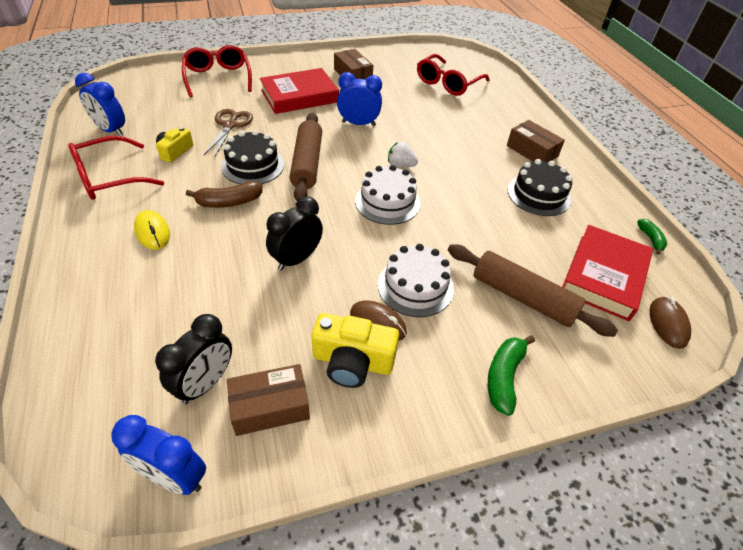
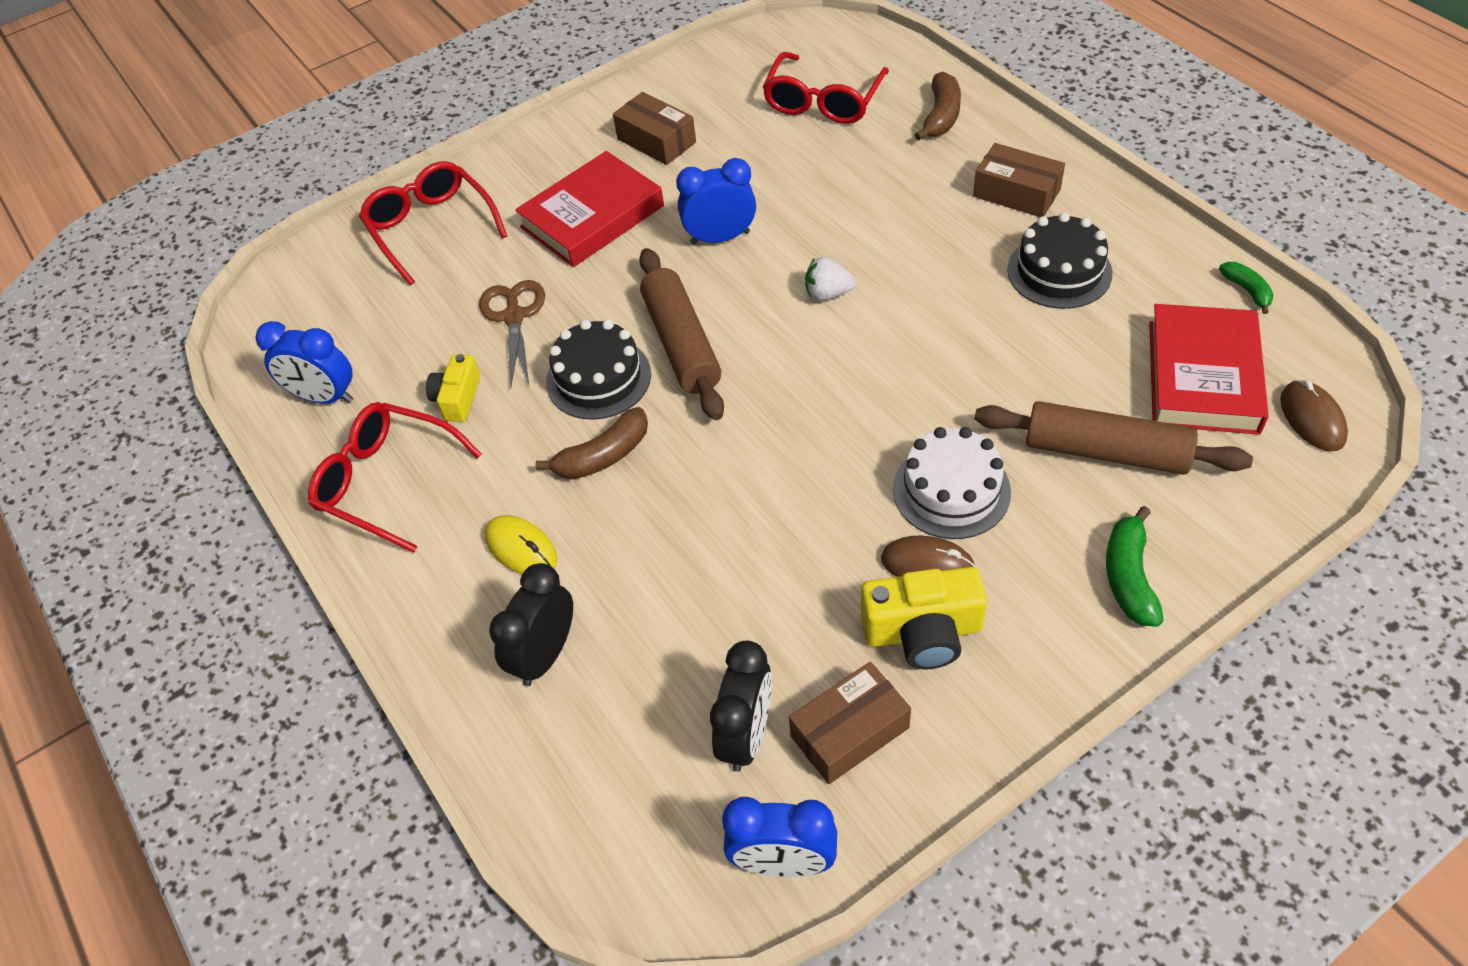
camera: 10 degrees left, 5 degrees up
(110, 177) = (388, 482): red glasses -> red glasses turned 75 degrees clockwise
(296, 259) = (761, 511): black clock -> black clock (545, 655)
(387, 202) = (842, 367): white cake -> none
(507, 106) = (941, 116): none -> brown banana

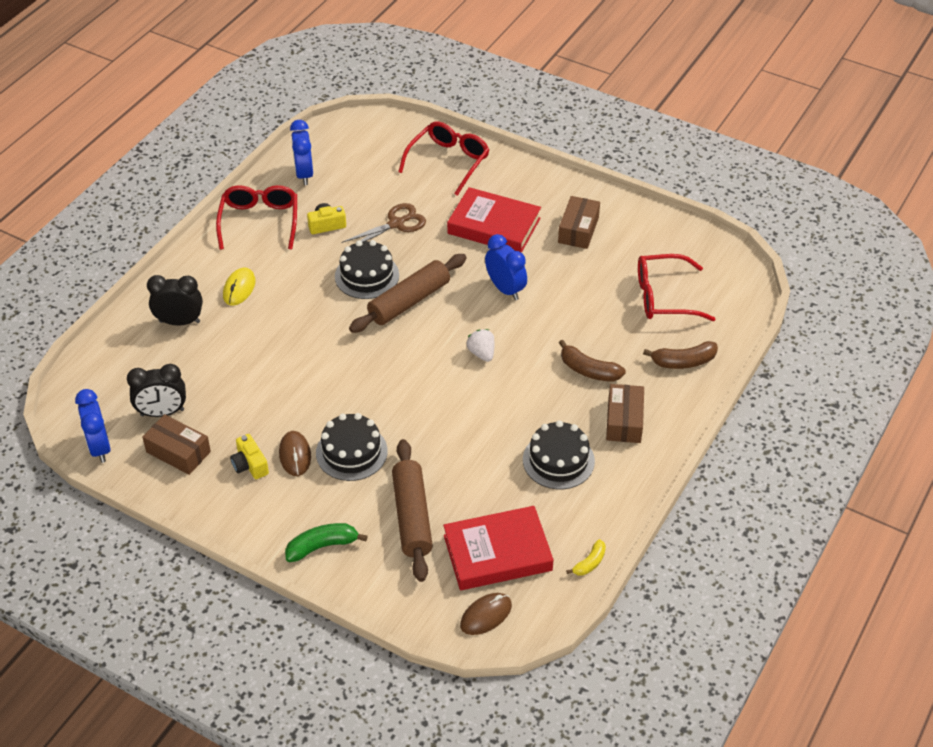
camera: 60 degrees right, 5 degrees down
(603, 456) = (312, 298): brown banana -> brown banana (588, 370)
(923, 632) = (250, 465): yellow camera -> yellow camera, size x0.63
(951, 490) = (351, 452): white cake -> black cake
(1247, 290) = (589, 563): green banana -> yellow banana

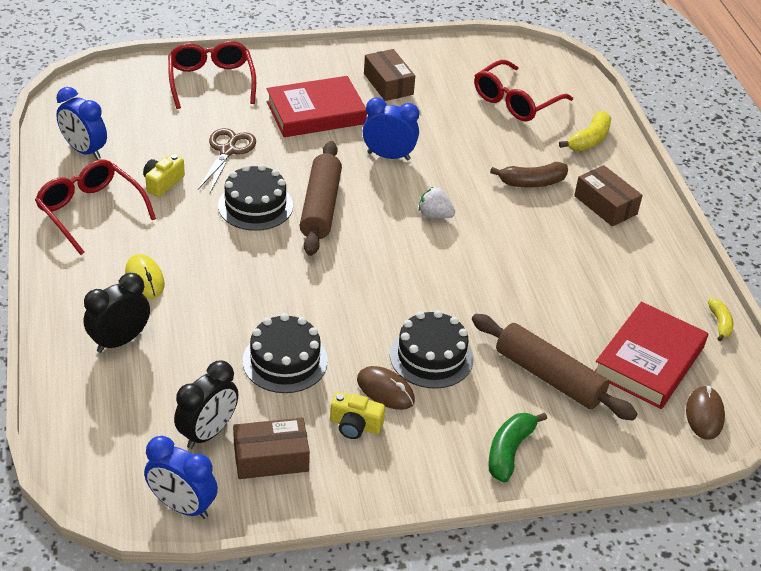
camera: 45 degrees left, 5 degrees down
(558, 460) = (598, 262): black cake -> black cake (285, 361)
(683, 362) = (589, 140): brown banana -> yellow banana

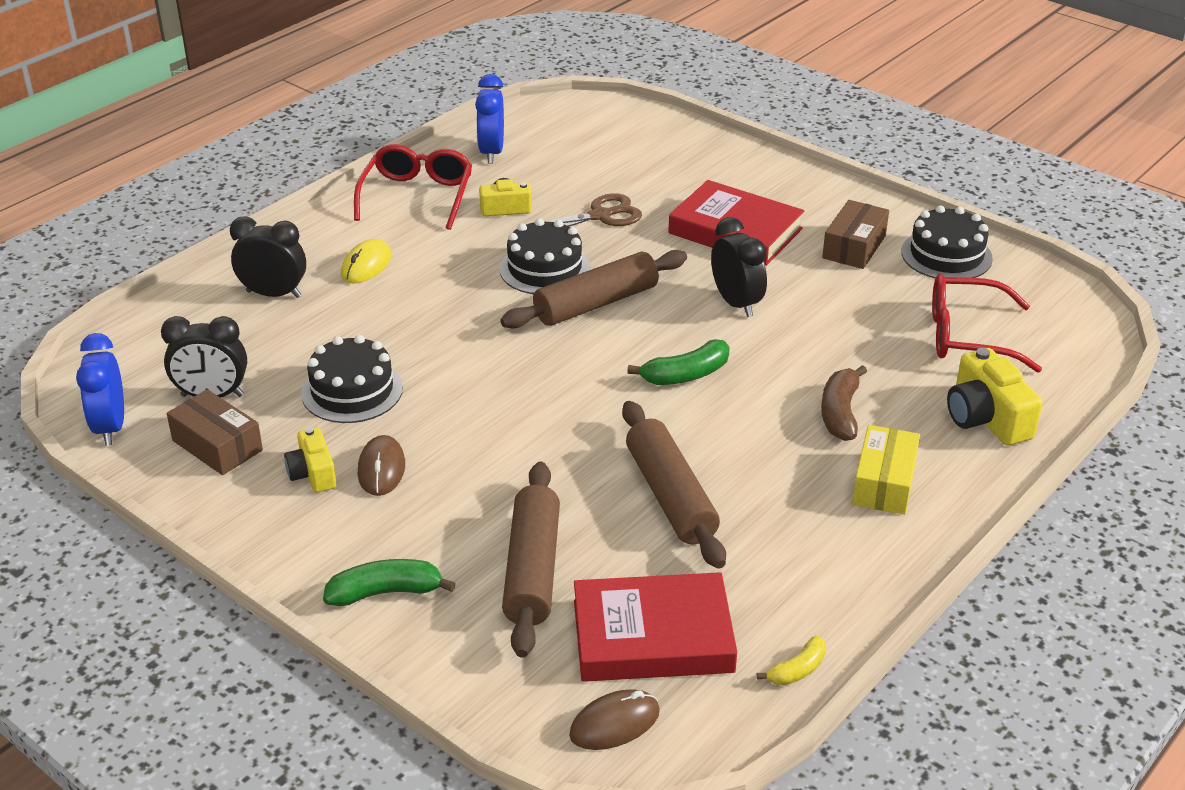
camera: 55 degrees right, 5 degrees down
(211, 82) = (687, 157): red glasses -> none
(388, 156) = (736, 303): blue clock -> black clock
(431, 357) = (465, 475): black cake -> black cake (946, 255)
(434, 215) = (685, 375): white strawberry -> green banana
(532, 183) = (840, 413): brown banana -> brown banana turned 60 degrees clockwise
(538, 285) = (670, 496): none -> brown rolling pin
(589, 140) = (986, 418): yellow banana -> yellow camera
(605, 205) = (884, 483): brown box -> yellow box

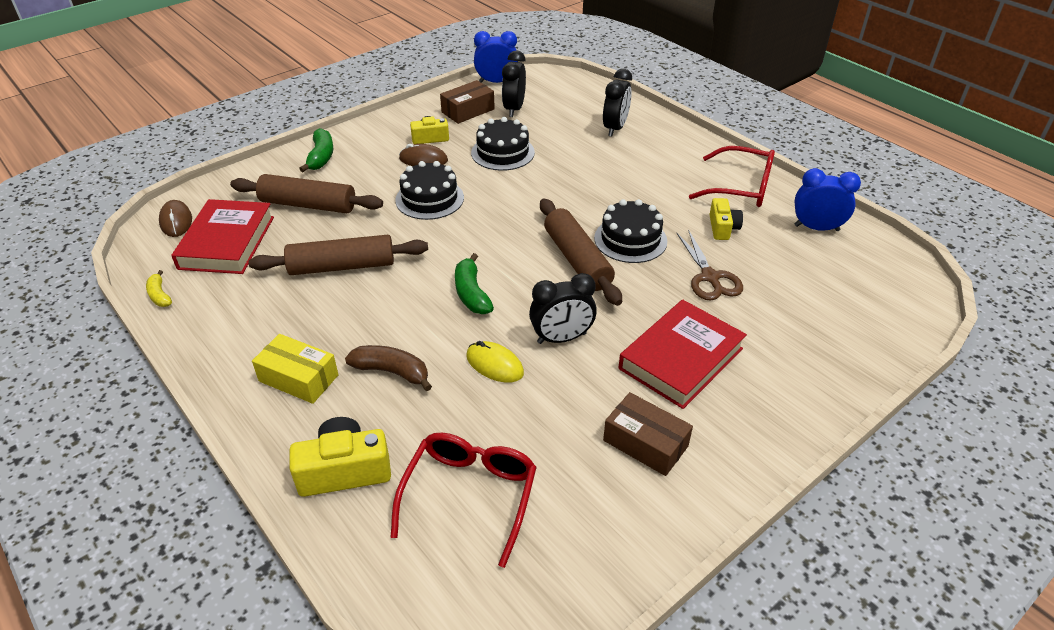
camera: 100 degrees right, 5 degrees up
(366, 265) = (645, 162): yellow mouse -> yellow mouse (494, 364)
(946, 255) = (621, 523): black cake -> black cake (429, 199)

